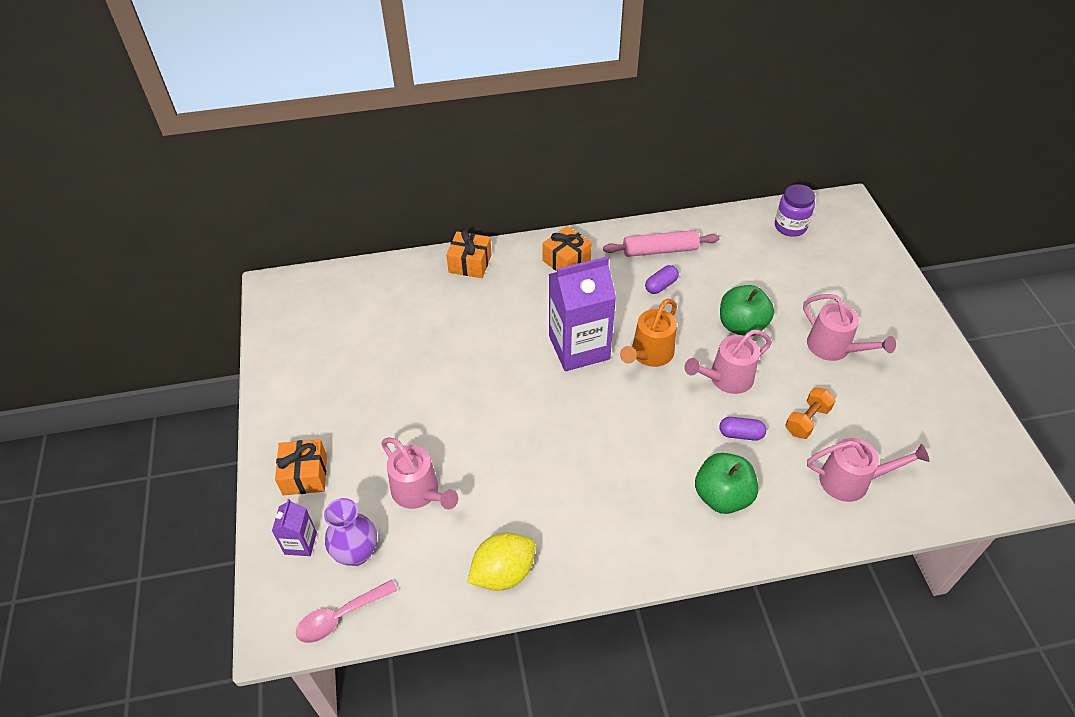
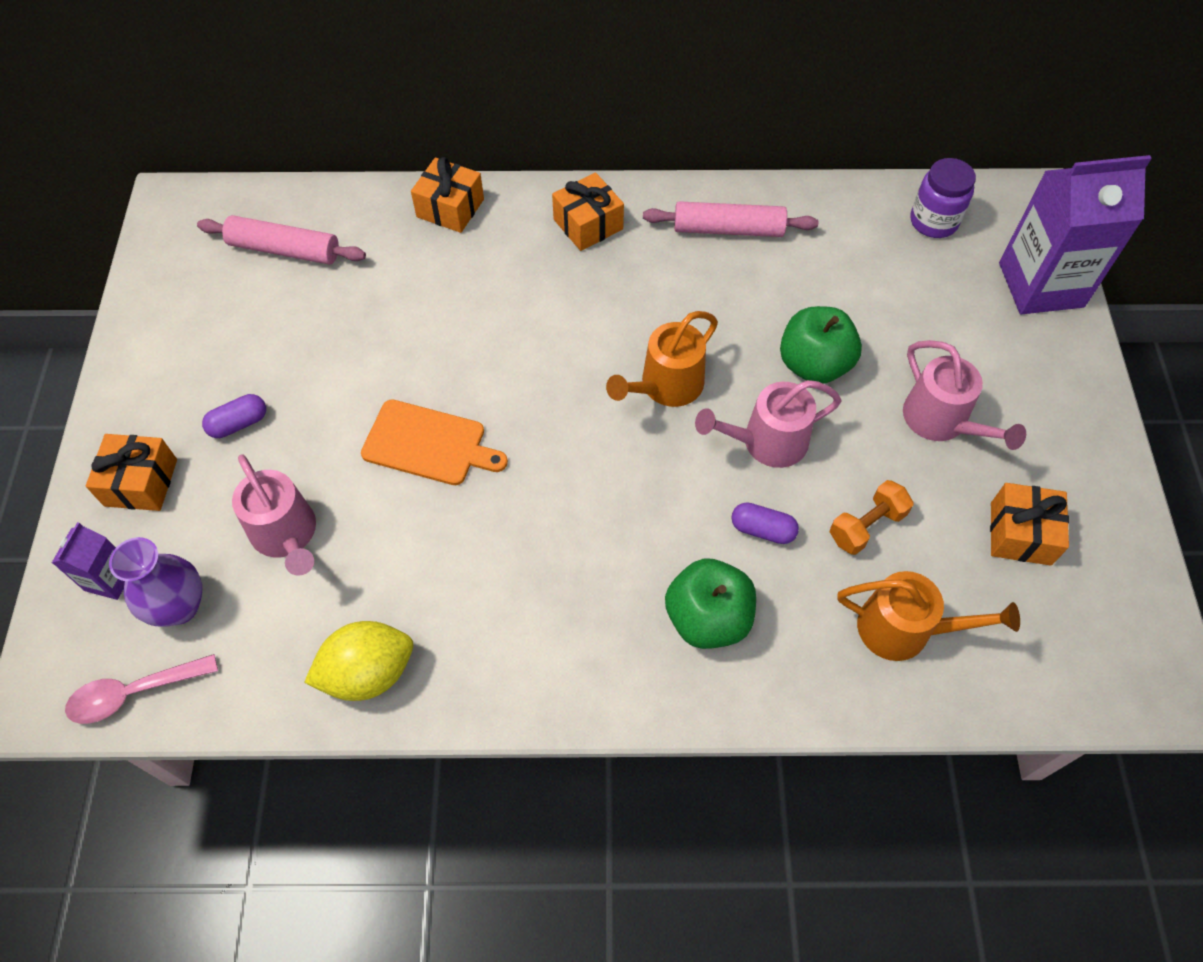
camera: 10 degrees right, 10 degrees up
(363, 307) = (284, 250): none -> pink rolling pin
(500, 416) = (429, 444): none -> orange cutting board
(579, 348) = (568, 360): purple carton -> purple carton (1041, 285)
(661, 285) = (713, 284): purple capsule -> purple capsule (238, 423)
(851, 480) = (904, 629): pink watering can -> orange watering can
(905, 408) = (1020, 533): none -> orange gift

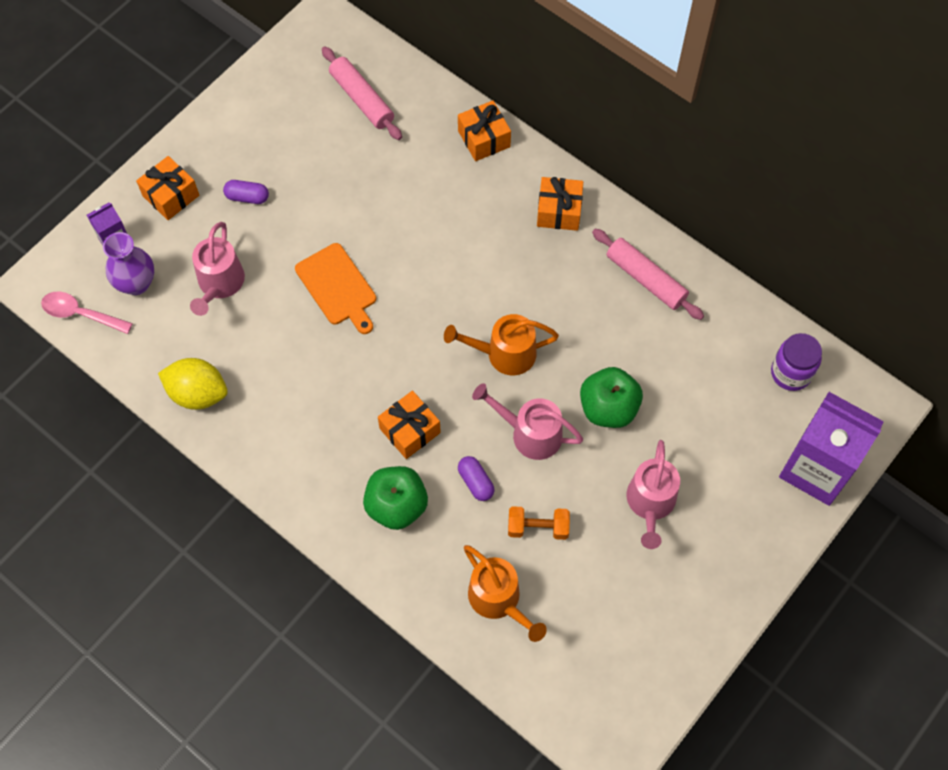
camera: 40 degrees right, 5 degrees up
(1020, 533) = (625, 604): orange gift -> orange gift (410, 430)

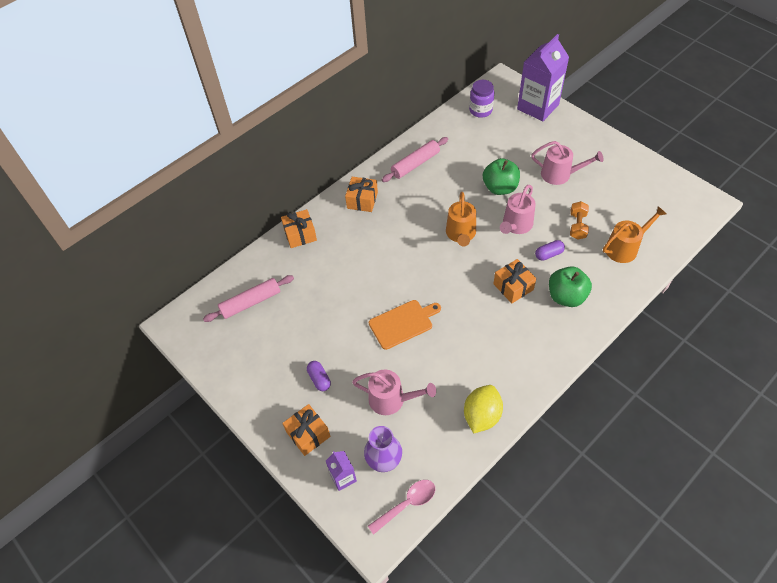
camera: 80 degrees left, 10 degrees down
(81, 314) = (407, 504): pink spoon -> pink spoon turned 150 degrees counterclockwise
(247, 197) = (319, 379): purple capsule -> purple capsule turned 45 degrees counterclockwise

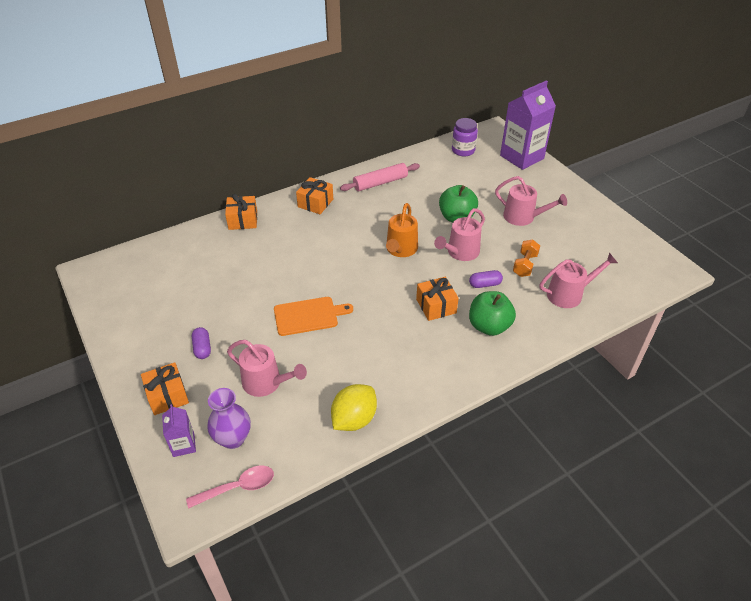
camera: 10 degrees right, 10 degrees down
(251, 302) = (168, 267): pink rolling pin -> none
(625, 248) = (569, 294): orange watering can -> pink watering can

